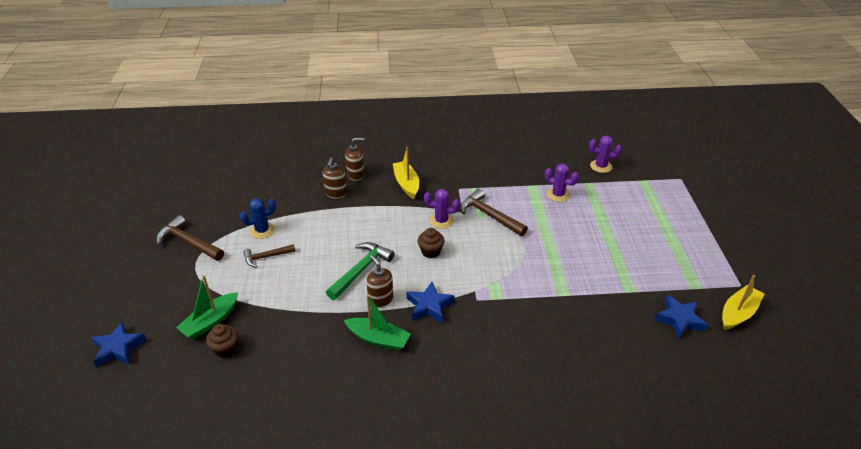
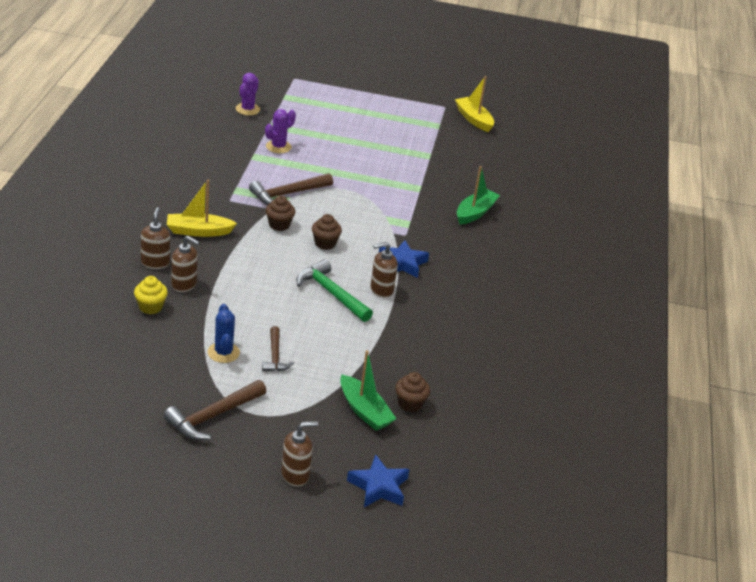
camera: 80 degrees left, 5 degrees down
(129, 298) = (295, 475): none -> brown soap dispenser
(303, 186) = (150, 307): none -> yellow cupcake
(378, 339) = (433, 302): green boat -> green boat (475, 213)
(441, 221) = (279, 225): purple cactus -> brown cupcake
(679, 319) = (470, 146): blue star -> none

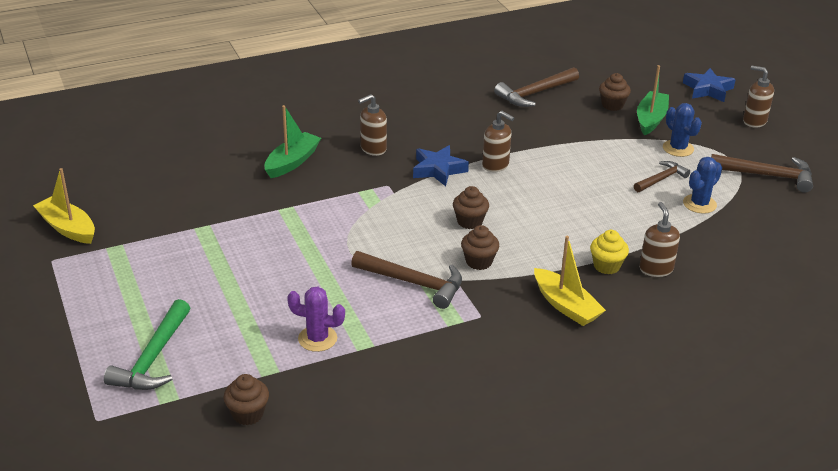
camera: 120 degrees left, 0 degrees up
(150, 307) = (714, 270): yellow cupcake -> yellow cupcake (606, 266)
(155, 263) = (654, 304): brown soap dispenser -> brown soap dispenser (373, 149)
(247, 109) = (248, 414): purple cactus -> brown cupcake
(305, 395) = (678, 148): none -> blue cactus
(331, 293) = (540, 187): green hammer -> green hammer (153, 358)
(472, 371) = (534, 94): none -> brown hammer
(473, 119) = (68, 228): yellow boat -> yellow boat turned 105 degrees clockwise
(475, 213) = (292, 162): green boat -> green boat turned 120 degrees clockwise

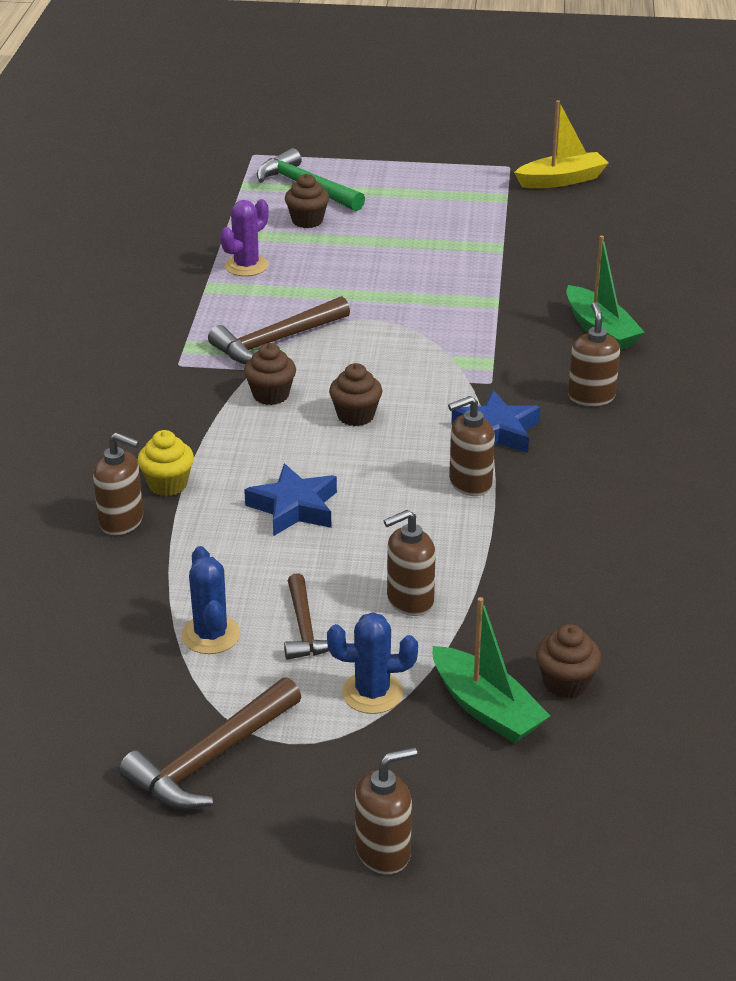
camera: 120 degrees right, 0 degrees up
(248, 414) = (184, 213): brown cupcake -> brown cupcake (307, 221)
(534, 94) = (663, 606): brown hammer -> none
(566, 306) = (133, 425): yellow boat -> none
(607, 157) = (409, 600): none -> brown soap dispenser
(707, 89) = (544, 852): blue star -> blue star (294, 507)

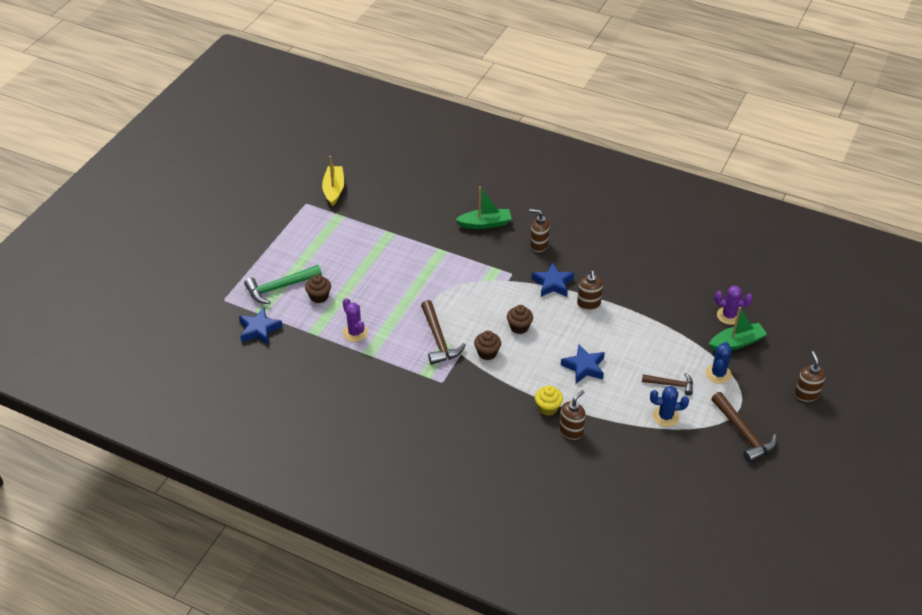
camera: 70 degrees left, 10 degrees up
(208, 192) = (259, 329): none -> blue star
(409, 600) = (663, 346): brown soap dispenser -> none
(566, 683) = (729, 316): brown cupcake -> purple cactus

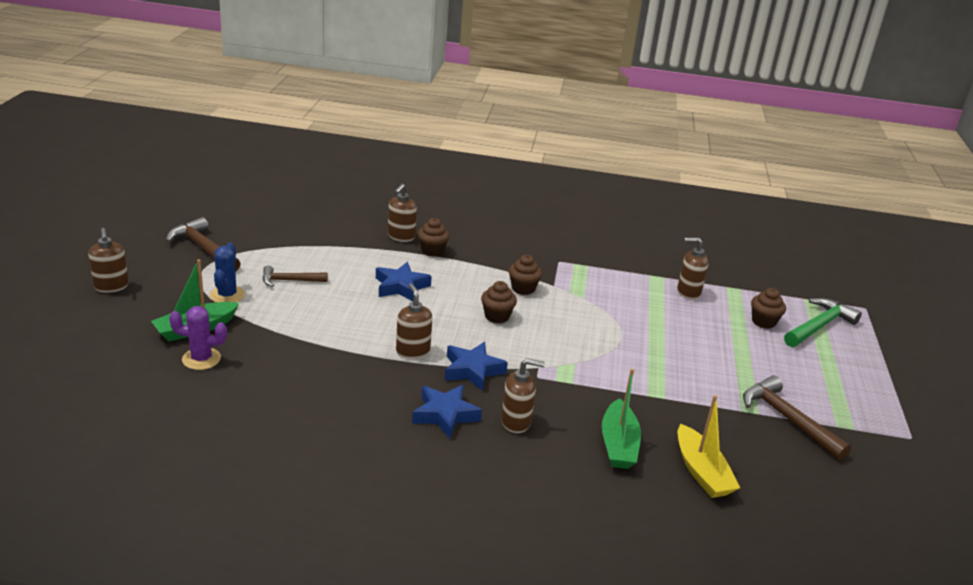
camera: 160 degrees right, 15 degrees down
(259, 329) = (793, 285): blue star -> blue star (445, 415)
(334, 189) = (897, 467): yellow boat -> yellow boat (701, 472)
(355, 333) = (688, 292): purple cactus -> brown soap dispenser
(438, 339) = (588, 295): brown hammer -> brown hammer (787, 419)
(485, 224) = (618, 444): green boat -> green boat turned 60 degrees counterclockwise
(548, 408) = (432, 251): yellow cupcake -> brown cupcake
(665, 416) = (296, 254): blue cactus -> none

